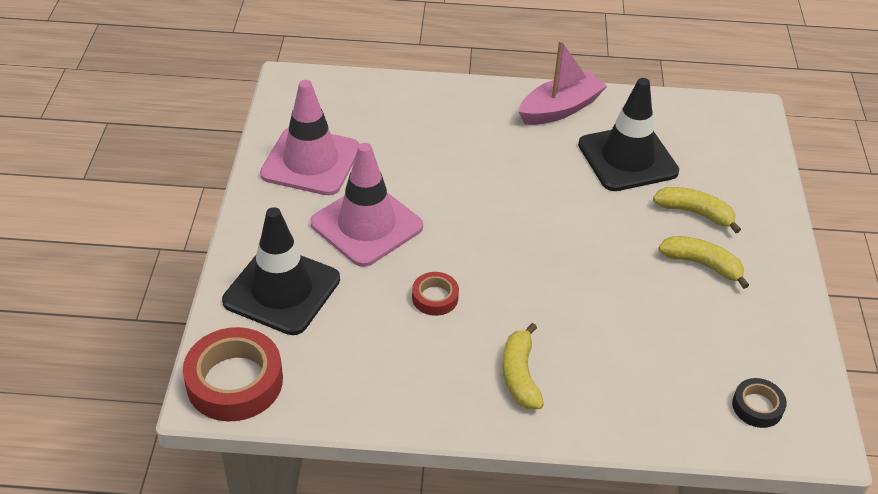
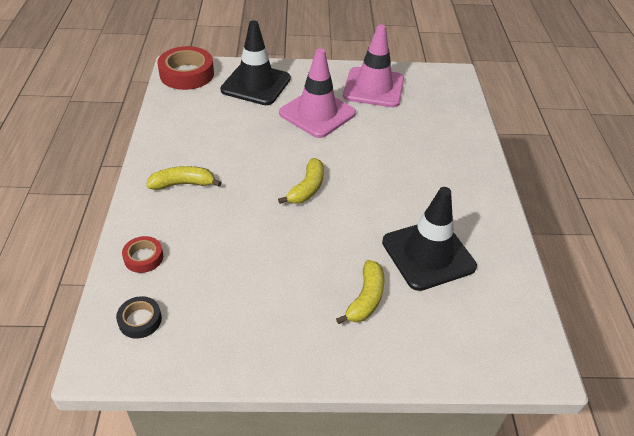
camera: 85 degrees right, 0 degrees up
(435, 297) = (253, 144): red tape -> red tape (143, 257)
(560, 109) = (480, 212): pink boat -> none
(702, 264) = (299, 298): yellow banana -> yellow banana (307, 188)

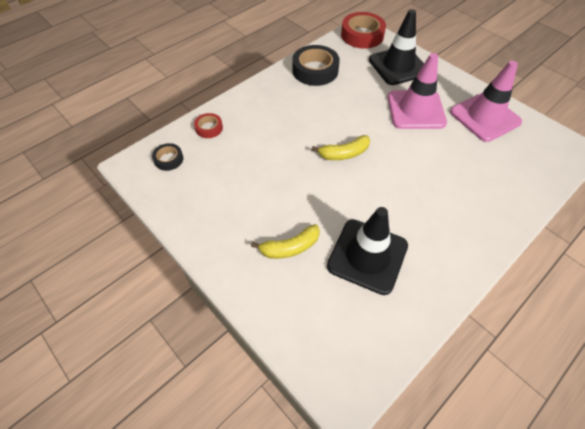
camera: 50 degrees right, 10 degrees up
(183, 132) = (315, 70): none -> black tape
(183, 184) = (277, 101): yellow banana -> none

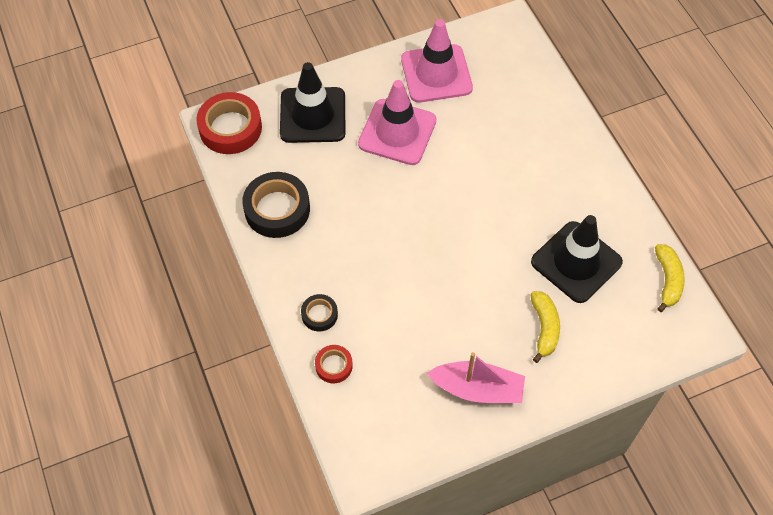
camera: 70 degrees left, 5 degrees up
(168, 159) = (370, 425): black tape -> black tape (319, 315)
(217, 214) = (477, 389): none -> pink boat
(344, 153) = (436, 231): yellow banana -> yellow banana (667, 280)

